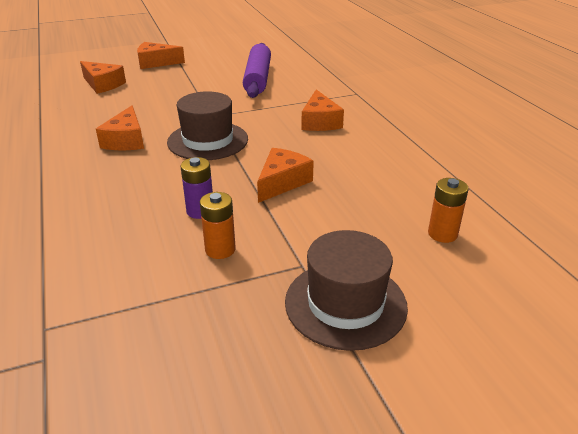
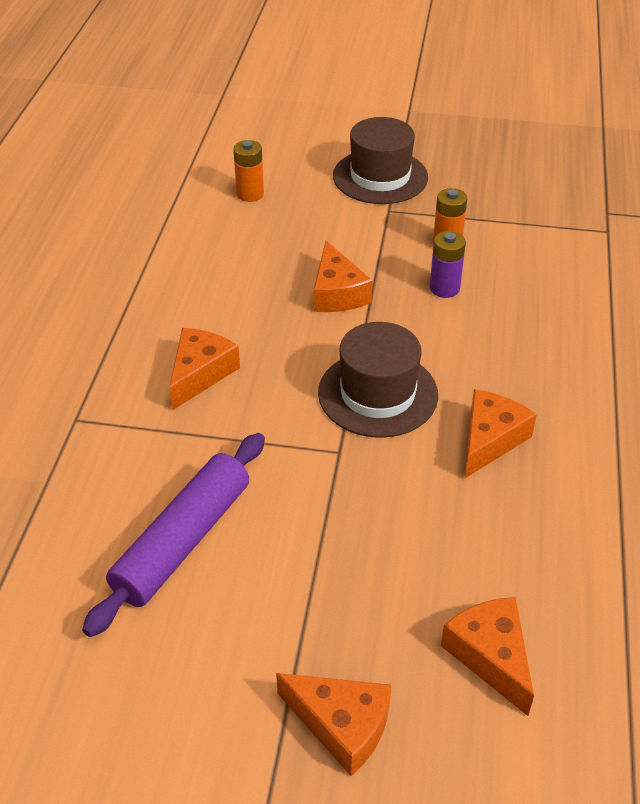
camera: 150 degrees left, 10 degrees up
(282, 182) = (337, 293): orange cheese -> orange cheese turned 75 degrees counterclockwise

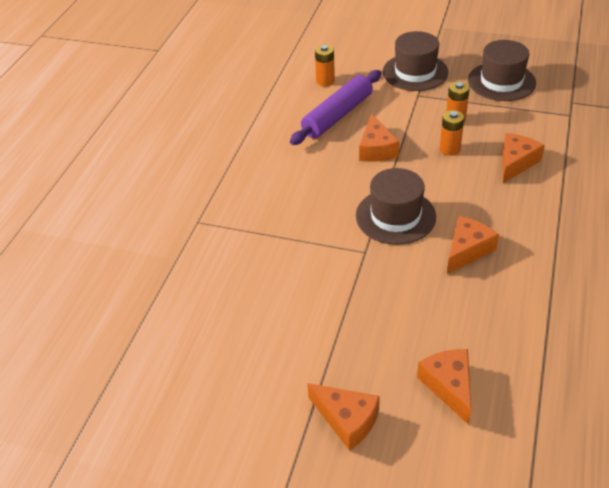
camera: 10 degrees right, 0 degrees up
(183, 541) = (258, 301): purple rolling pin -> purple rolling pin (337, 115)
(200, 374) = (280, 197): orange cheese -> orange cheese (516, 163)
(444, 288) = (449, 149): purple battery -> orange battery
(505, 186) = (501, 81): none -> brown hat

